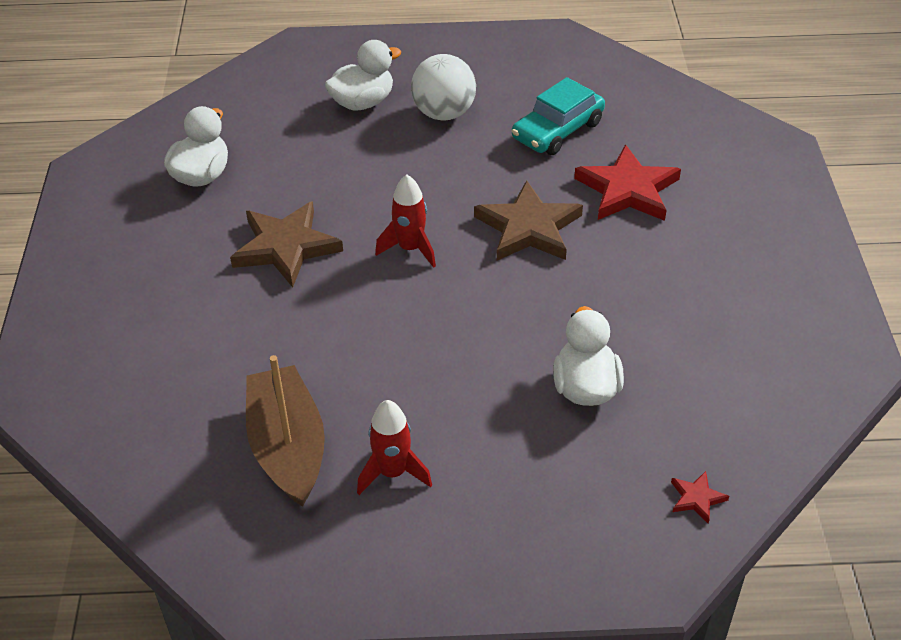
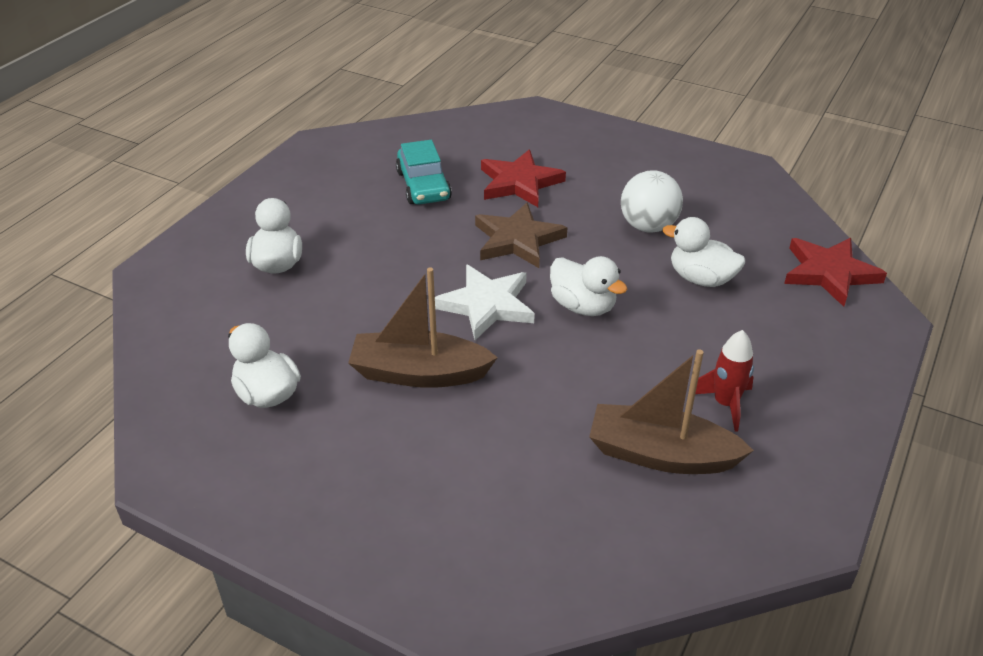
camera: 60 degrees left, 5 degrees down
(286, 247) = (419, 373): brown star -> brown boat
(410, 249) = (486, 305): red rocket -> white star
(444, 113) = (342, 228): white ball -> white ball (648, 226)
(462, 314) = (583, 306): none -> white duck
(696, 498) = (829, 273): red star -> red star, size x2.27

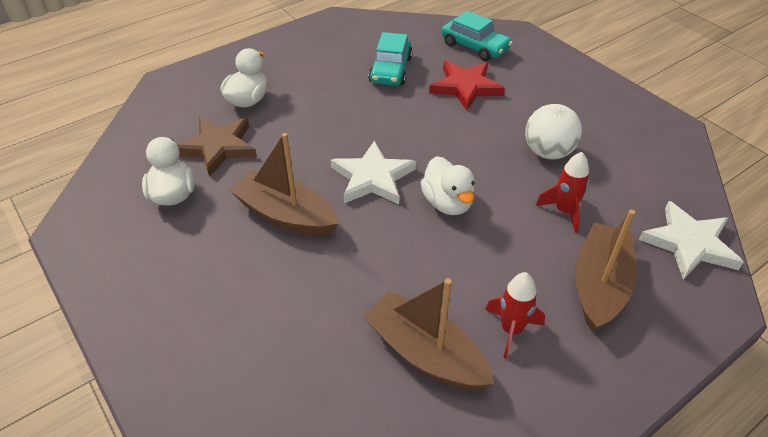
camera: 25 degrees right, 5 degrees up
(499, 137) = (475, 47): none -> turquoise car
(517, 240) = (432, 132): brown star -> brown star (218, 147)
(701, 279) = (564, 211): white duck -> red rocket
(776, 336) = (599, 285): none -> brown boat
(829, 273) = (689, 243): red star -> white star

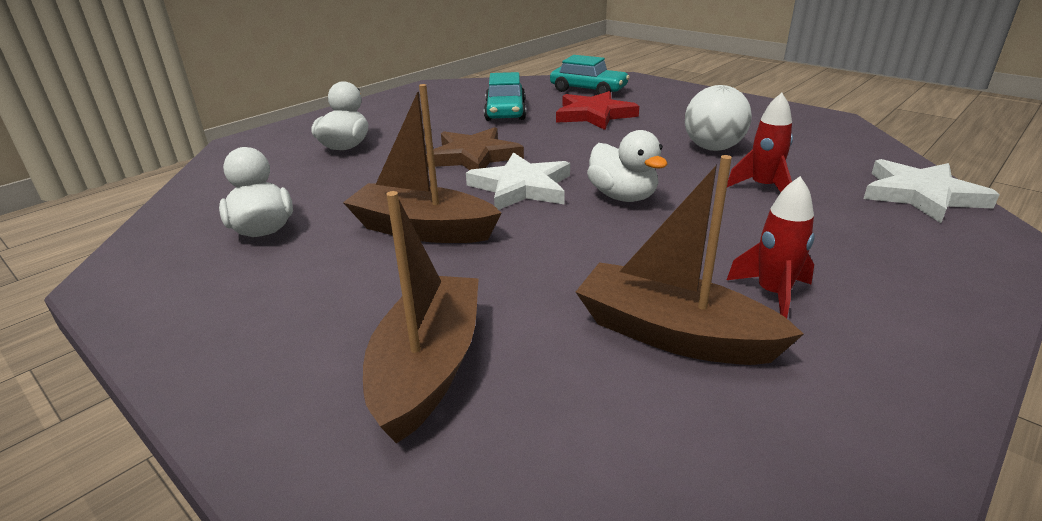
camera: 10 degrees left, 15 degrees down
(218, 147) = (316, 184): brown star -> brown star (474, 156)
(599, 285) = (850, 240): brown boat -> brown boat (428, 368)

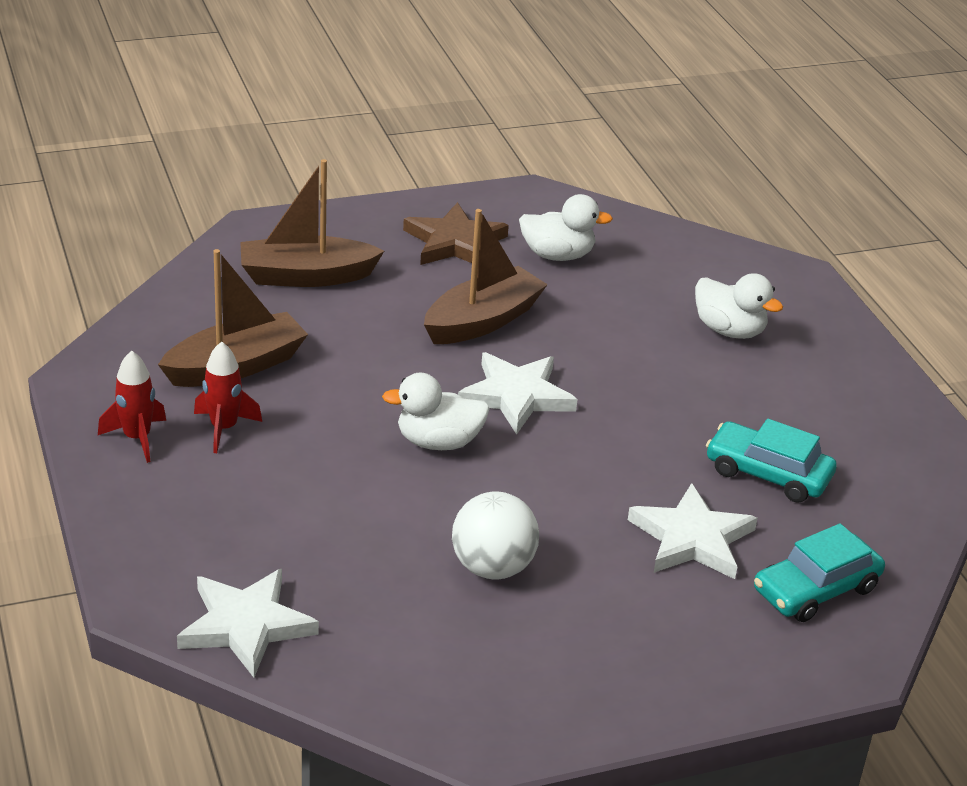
camera: 115 degrees right, 5 degrees up
(428, 368) = (306, 276): brown boat -> brown boat turned 135 degrees clockwise
(474, 156) = (625, 397): brown star -> brown star (455, 242)
(594, 115) = (692, 539): red star -> white star
(762, 187) = (368, 535): red rocket -> red rocket (137, 438)

